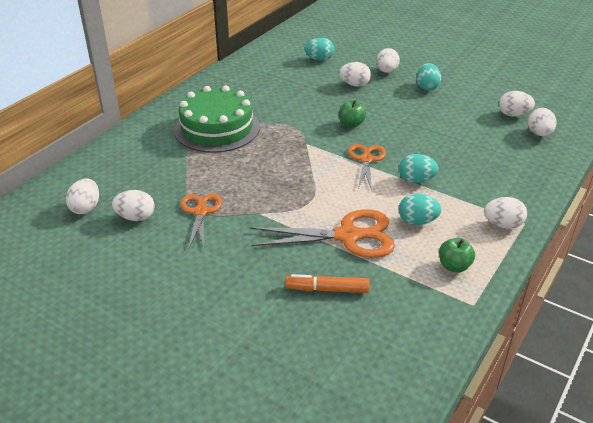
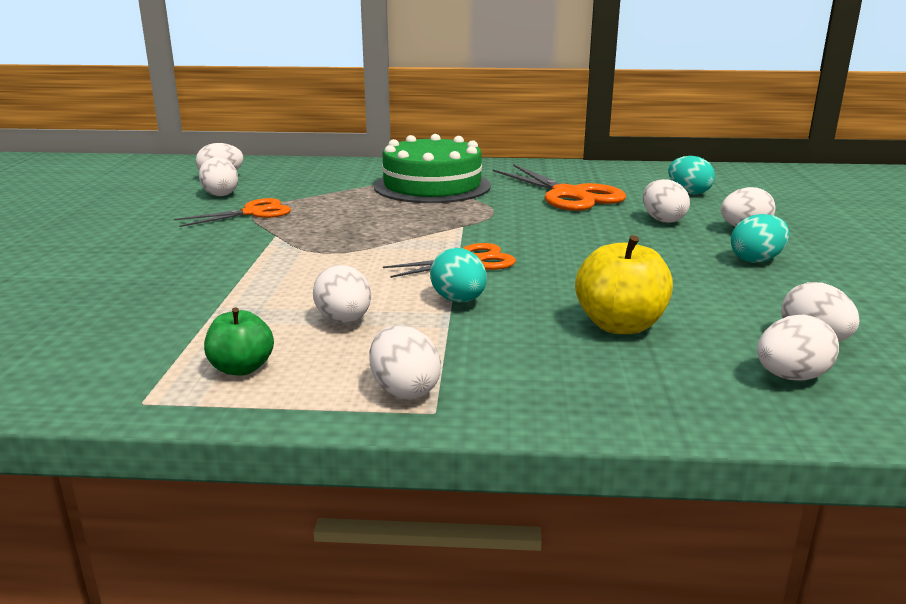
camera: 60 degrees right, 15 degrees down
(327, 289) = (134, 296): orange marker -> none
(348, 236) = (266, 286): orange scissors -> orange scissors (569, 195)
(351, 124) = (551, 237): green apple -> none
(417, 221) = (344, 321): turquoise egg -> white egg
(473, 149) = (620, 325): none -> yellow apple

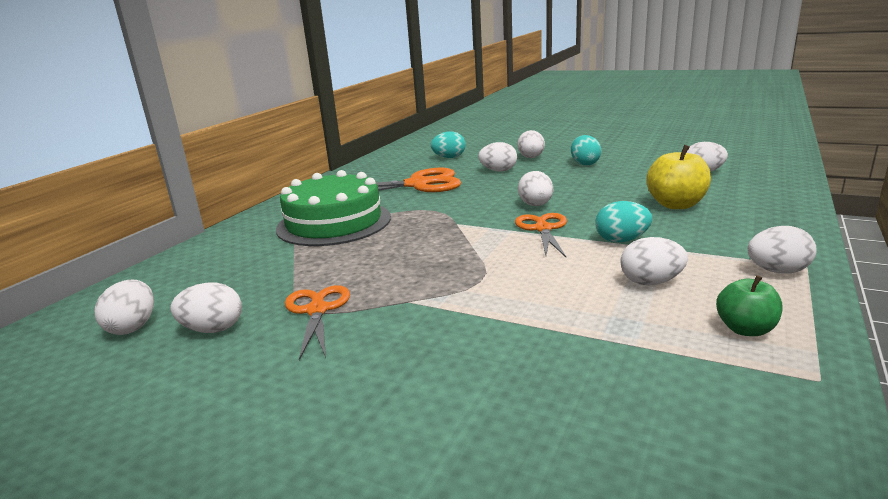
camera: 65 degrees left, 0 degrees up
(790, 377) = (746, 183): white egg -> white egg (535, 205)

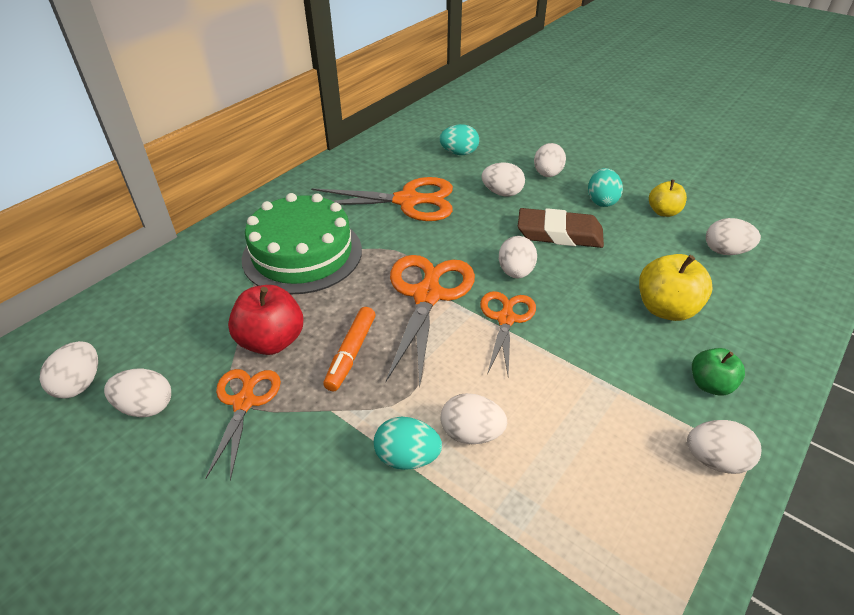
camera: 10 degrees right, 20 degrees up
(328, 272) = (272, 341): none -> red apple
(410, 267) = (351, 353): none -> orange marker
(464, 227) = (427, 295): none -> orange scissors
(560, 183) = (559, 234): none -> brown eraser
(621, 240) = (578, 361): turquoise egg -> turquoise egg (407, 457)
(639, 162) = (663, 212): none -> yellow apple
(651, 282) = (576, 443): white egg -> white egg (471, 433)
(745, 329) = (633, 547): green apple -> green apple (710, 385)

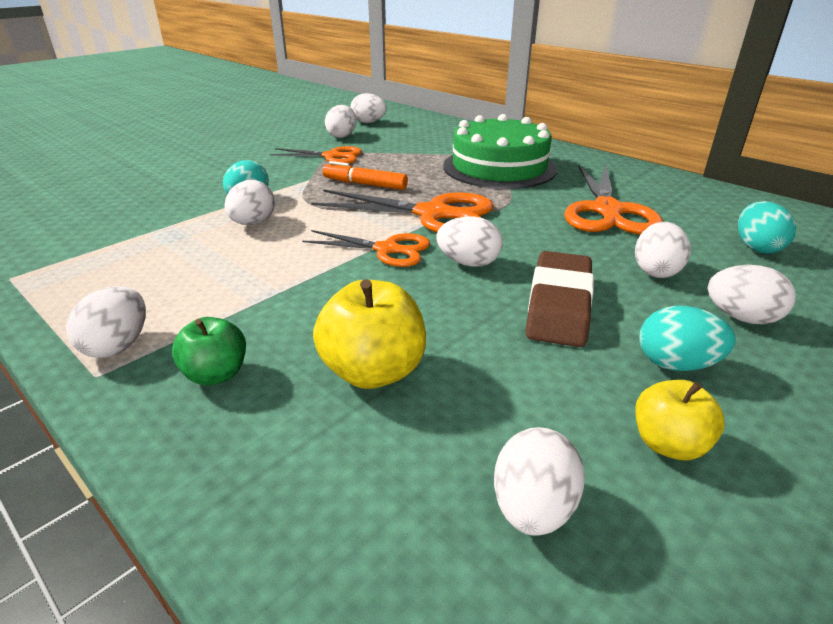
camera: 95 degrees right, 10 degrees down
(272, 341) = (389, 161): red apple -> none

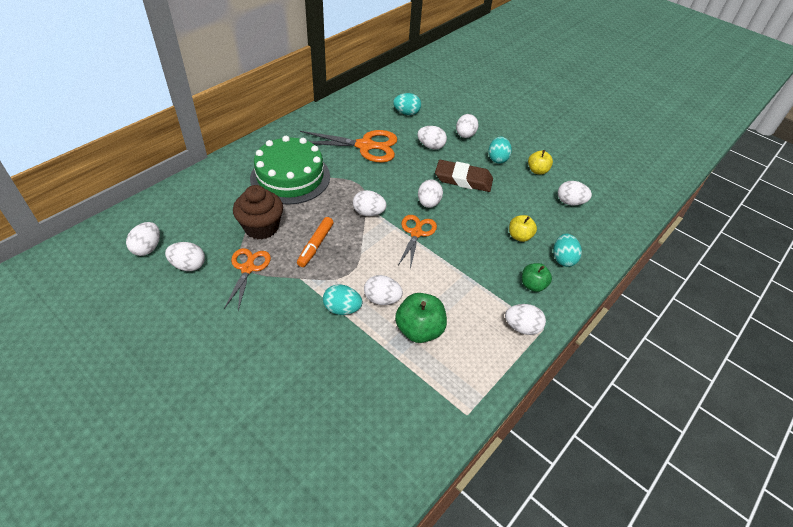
camera: 95 degrees left, 15 degrees up
(181, 247) = (419, 330): none -> green apple
(282, 443) = (563, 259): none -> turquoise egg
(373, 371) = (519, 236): yellow apple -> yellow apple, size x0.63
(398, 158) = (261, 227): none -> brown cupcake
(434, 214) = (369, 213): orange scissors -> white egg

